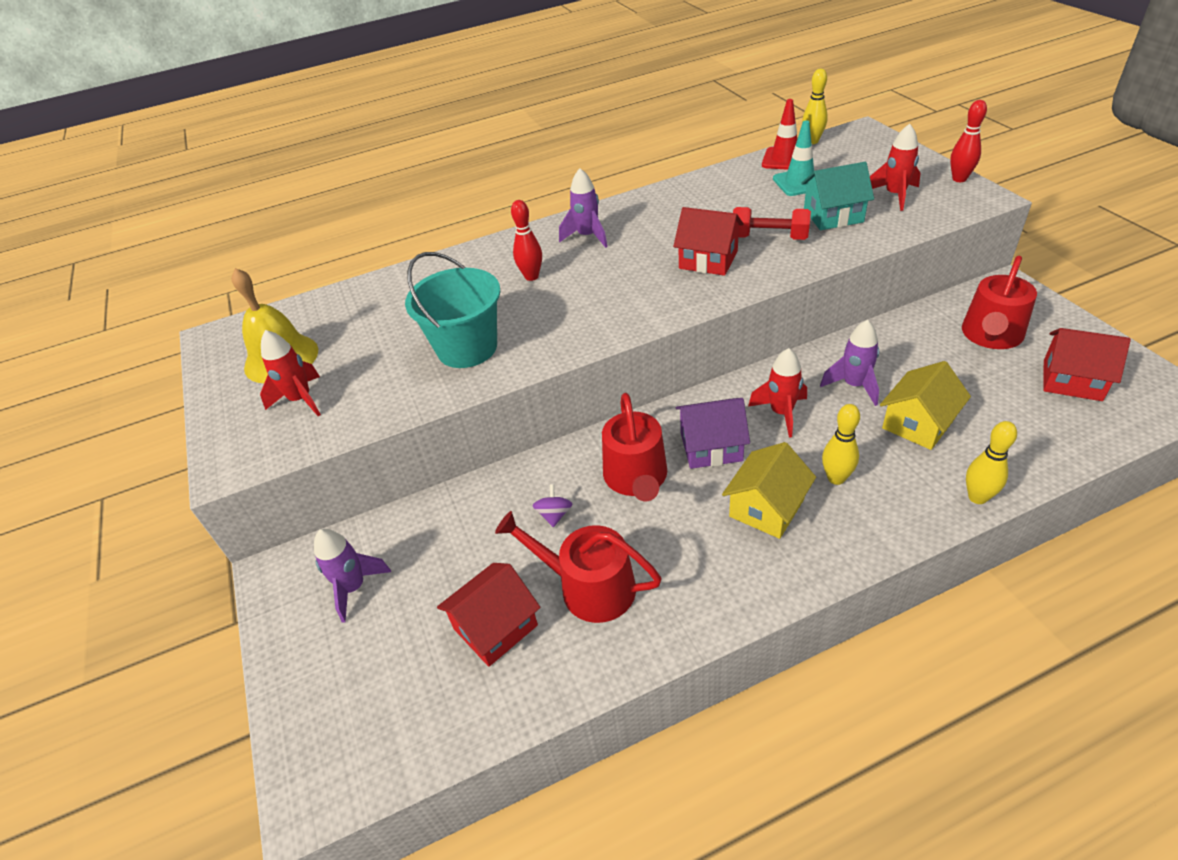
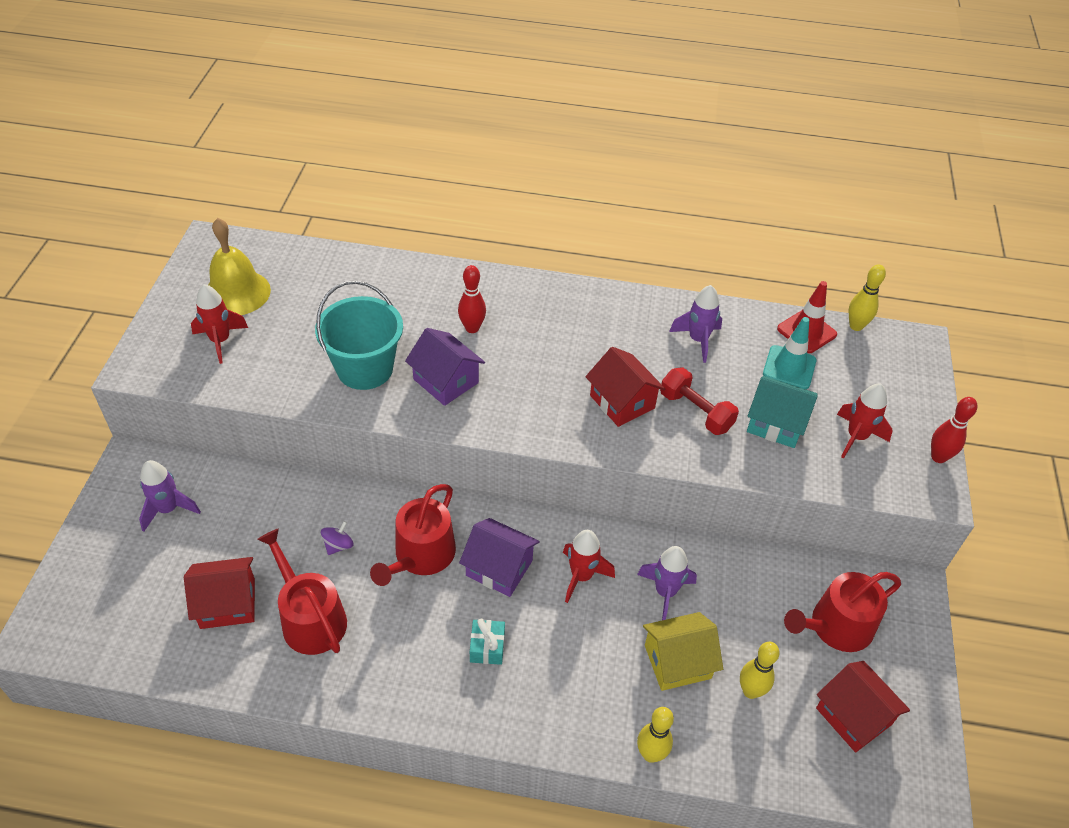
camera: 25 degrees right, 5 degrees up
(550, 319) = (446, 381): none -> purple house
(587, 236) = (553, 313): purple rocket -> purple rocket (698, 340)
(766, 508) = (487, 647): yellow house -> turquoise gift
(836, 478) = (562, 661): yellow bowling pin -> yellow bowling pin (750, 691)

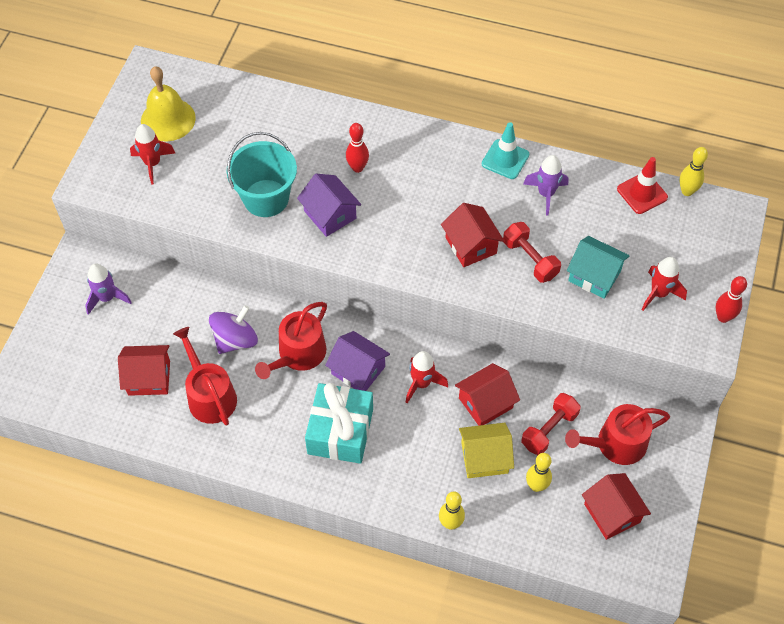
camera: 10 degrees right, 10 degrees up
(338, 545) = (235, 340): purple spinning top -> purple spinning top, size x1.94
(487, 647) = (340, 431): turquoise gift -> turquoise gift, size x2.25
(665, 592) = (485, 403): purple rocket -> red house
(750, 618) = (549, 430): none -> red dumbbell
(789, 367) = (618, 226): turquoise traffic cone -> turquoise traffic cone (505, 159)

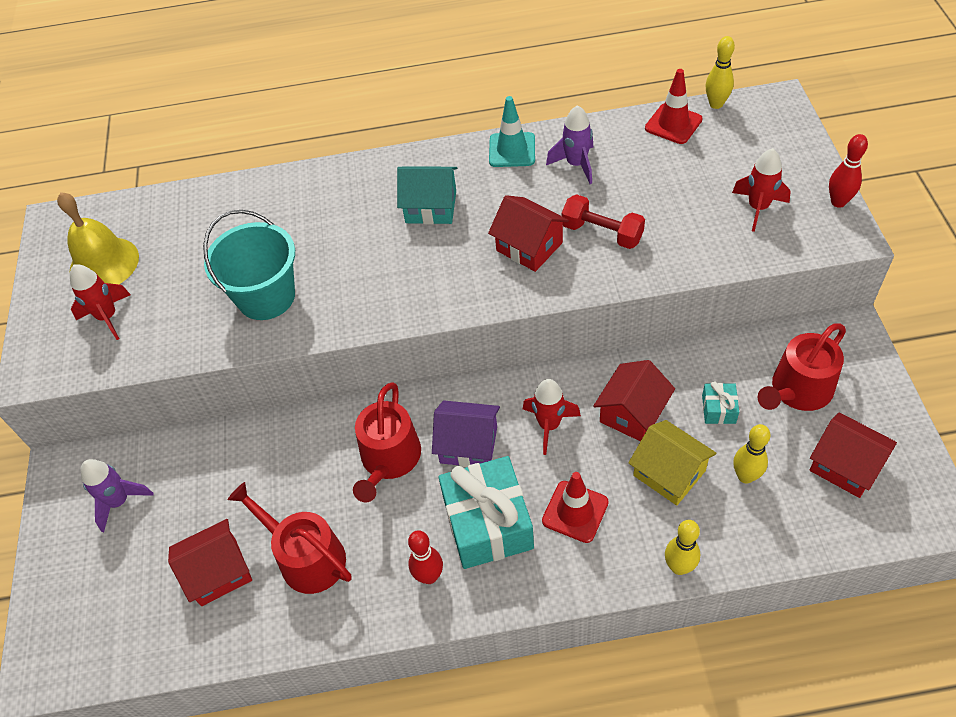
camera: 20 degrees left, 5 degrees down
(235, 340) = (304, 477): purple spinning top -> none
(330, 215) = (351, 282): purple house -> none
(357, 168) = (355, 223): red bowling pin -> red bowling pin (429, 576)
(403, 452) = (575, 511): none -> red traffic cone
(484, 458) = (669, 473): yellow house -> yellow house turned 75 degrees clockwise
(549, 430) = (718, 409): red dumbbell -> turquoise gift
(594, 276) = (680, 220): turquoise house -> turquoise house (430, 207)

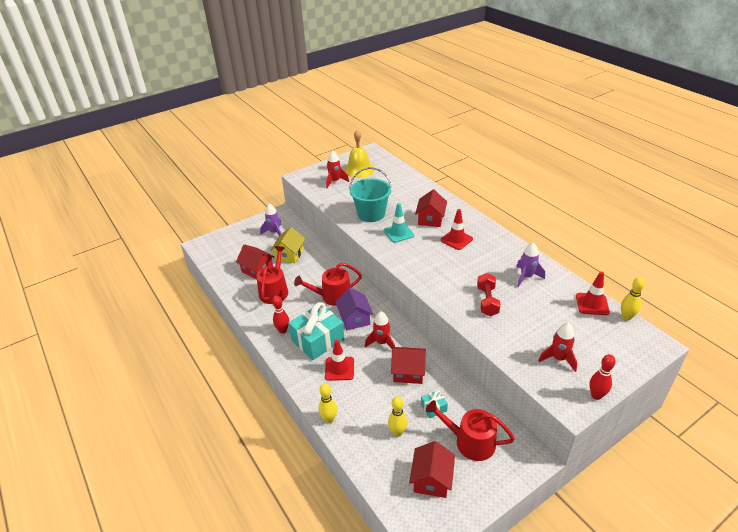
camera: 60 degrees right, 15 degrees down
(430, 207) = (456, 239): turquoise house -> red traffic cone
(512, 150) = (516, 252): turquoise traffic cone -> turquoise traffic cone (398, 233)
(529, 246) = (458, 279): red house -> red house (430, 219)
(669, 473) = (381, 398): yellow house -> yellow house (289, 255)

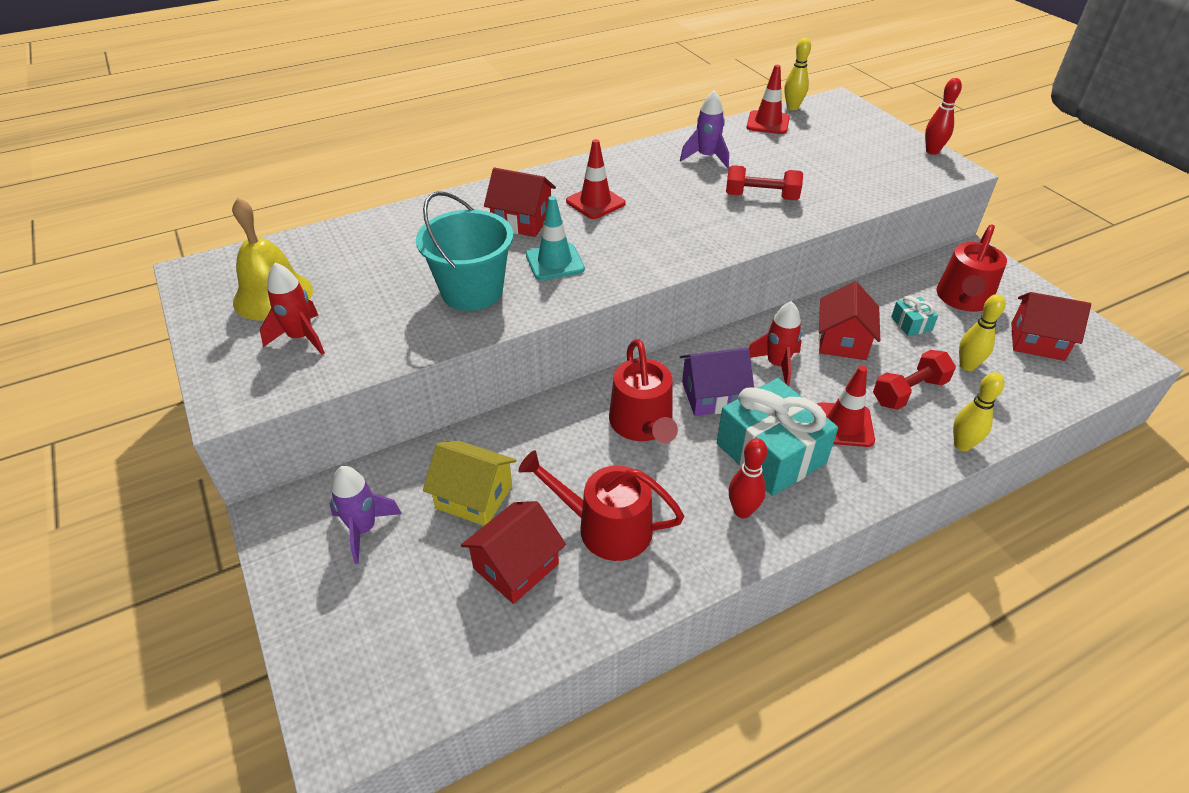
camera: 85 degrees left, 5 degrees up
(369, 399) = (909, 392): none -> red dumbbell
(558, 358) = (874, 163): red rocket -> none

